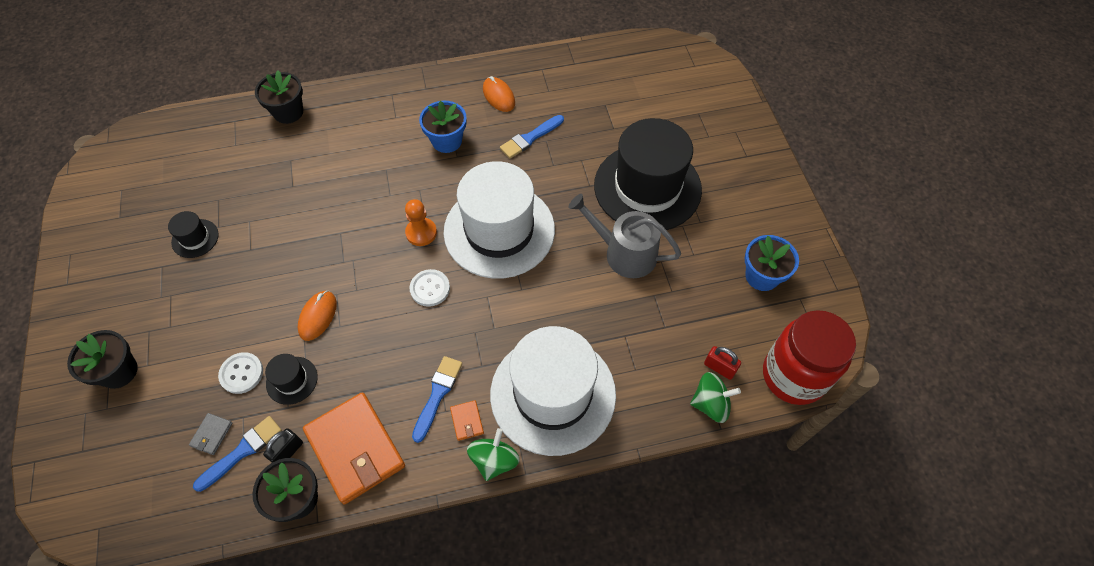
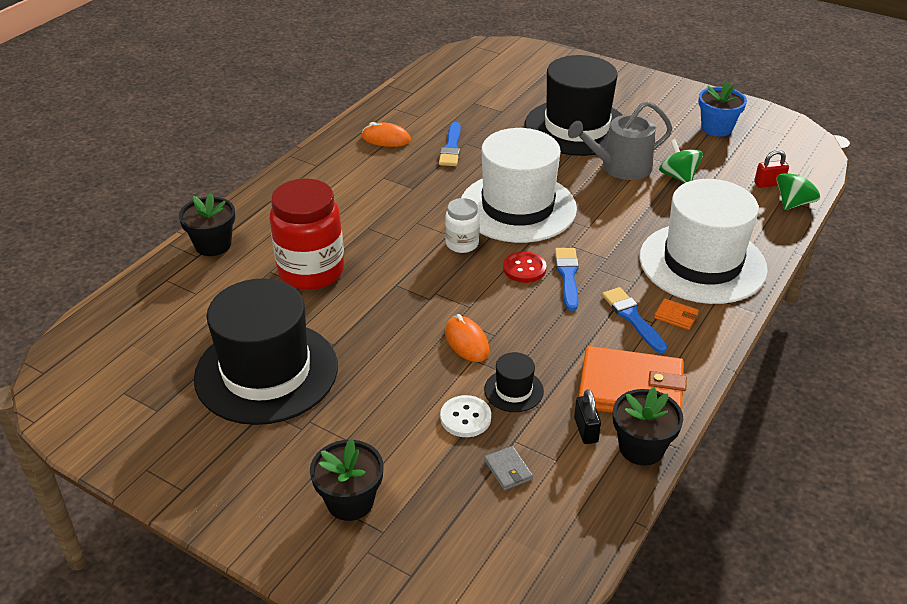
camera: 45 degrees left, 20 degrees down
(195, 238) = (266, 372): black hat -> black hat, size x2.44
(241, 452) = (551, 459): blue brush -> blue brush (568, 276)
(421, 233) = (462, 244): orange pawn -> white jar
(430, 288) = (524, 268): white button -> red button
(447, 141) = (389, 184): blue flower pot -> none
(494, 460) = (728, 321): green spinning top -> green spinning top (678, 177)
(793, 376) = (810, 161): red jar -> red jar (311, 271)

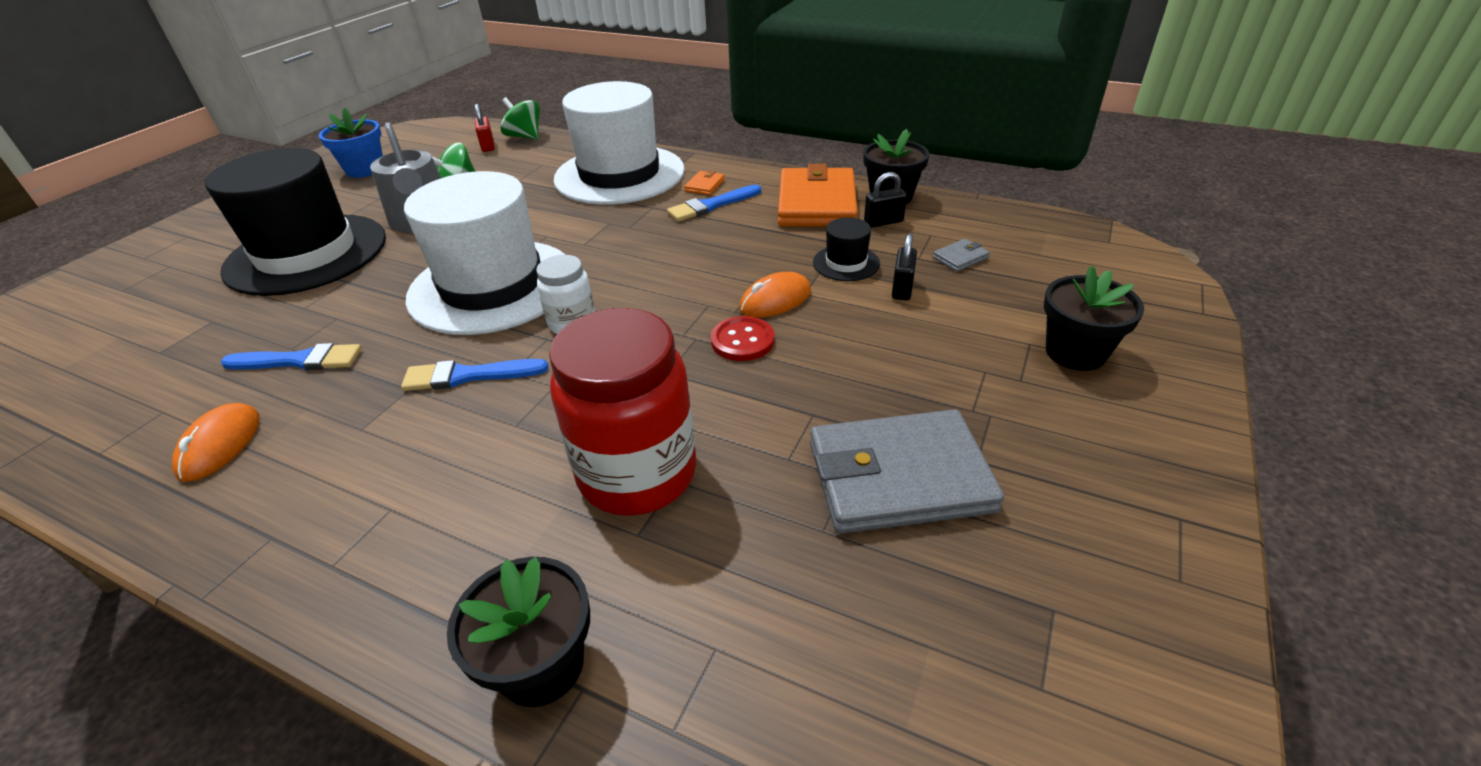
camera: 95 degrees left, 0 degrees up
(266, 372) = (899, 477): black hat -> grey wallet
(465, 418) = (902, 289): white button -> black padlock
(524, 268) = (629, 271): red button -> red button (742, 341)
(568, 276) = (643, 243): blue brush -> blue brush (469, 375)

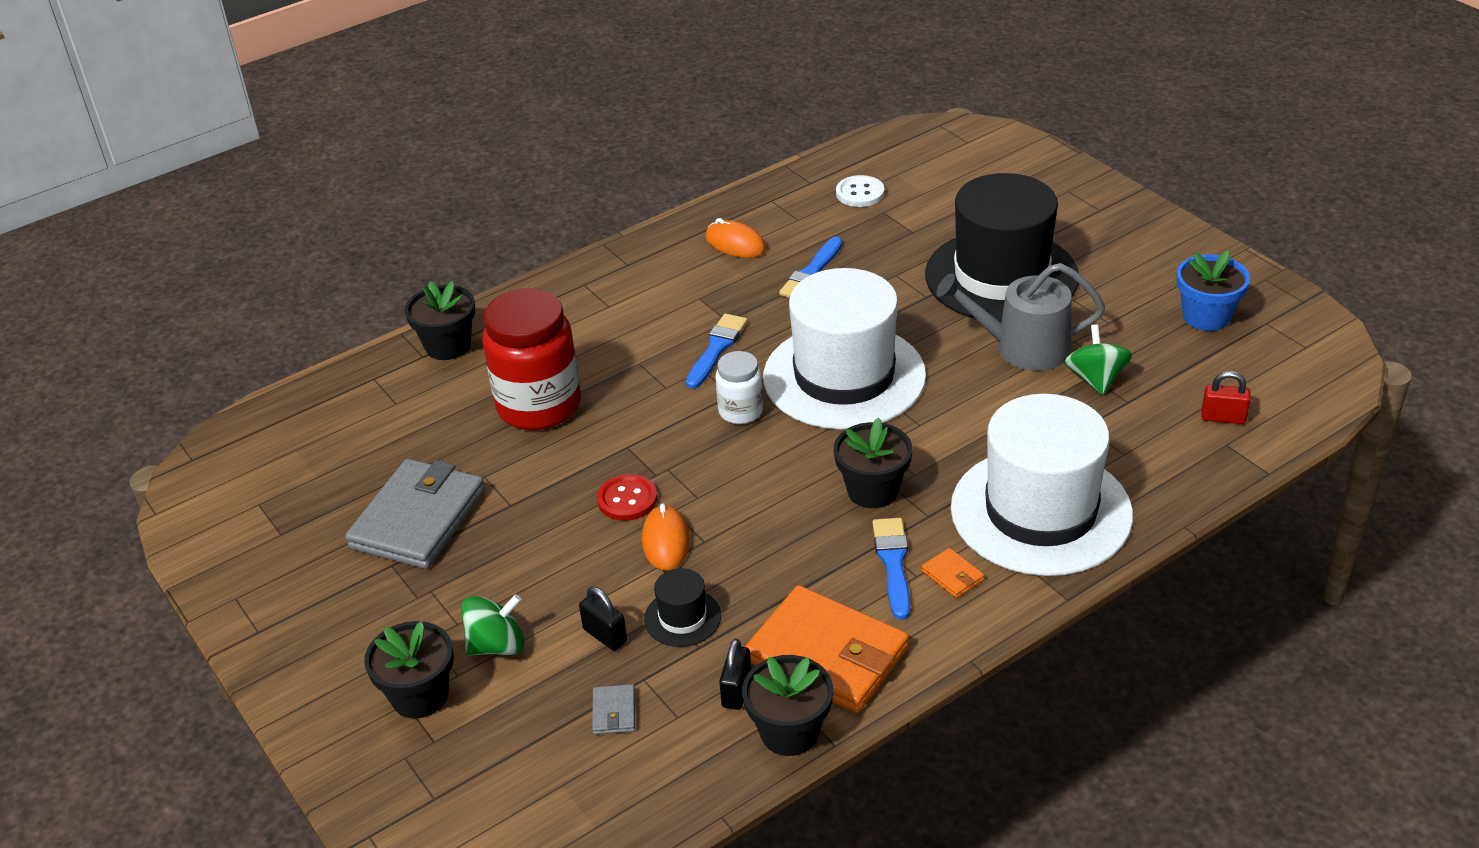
camera: 120 degrees right, 0 degrees up
(103, 382) = (860, 193): none -> white button
(524, 137) = (1239, 454): green spinning top -> green spinning top (497, 645)
(640, 232) = (872, 490): none -> black flower pot

